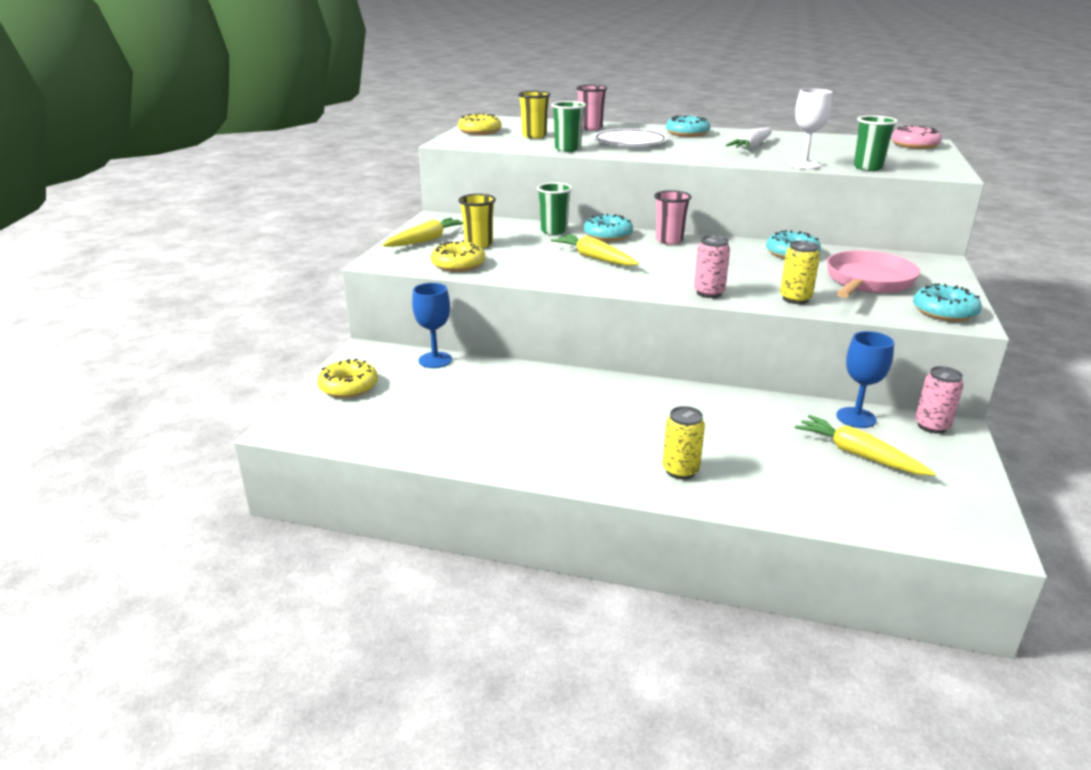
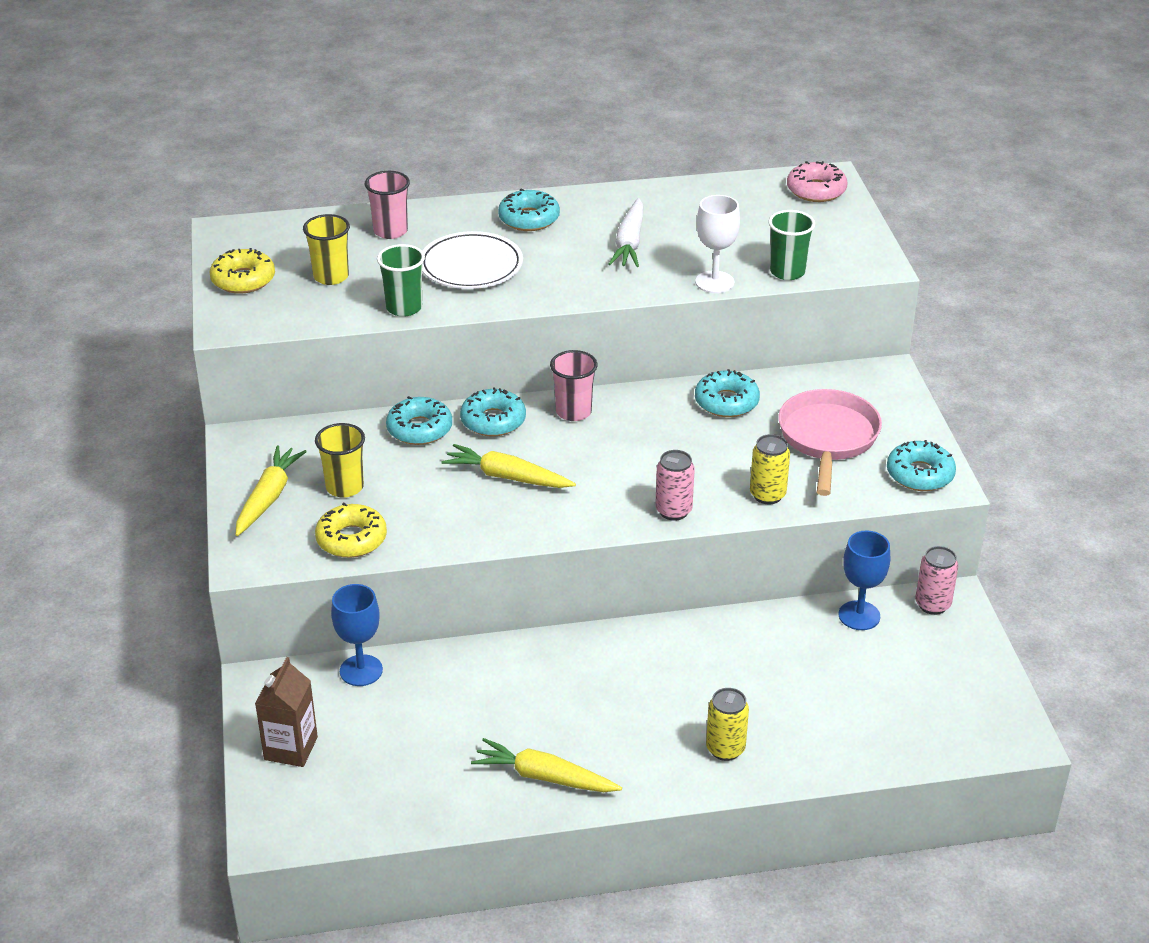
camera: 25 degrees left, 10 degrees up
(348, 386) = (291, 748): yellow donut -> brown carton
(554, 231) = (419, 429): green cup -> turquoise donut
(858, 454) = (879, 669): yellow carrot -> yellow carrot (544, 777)

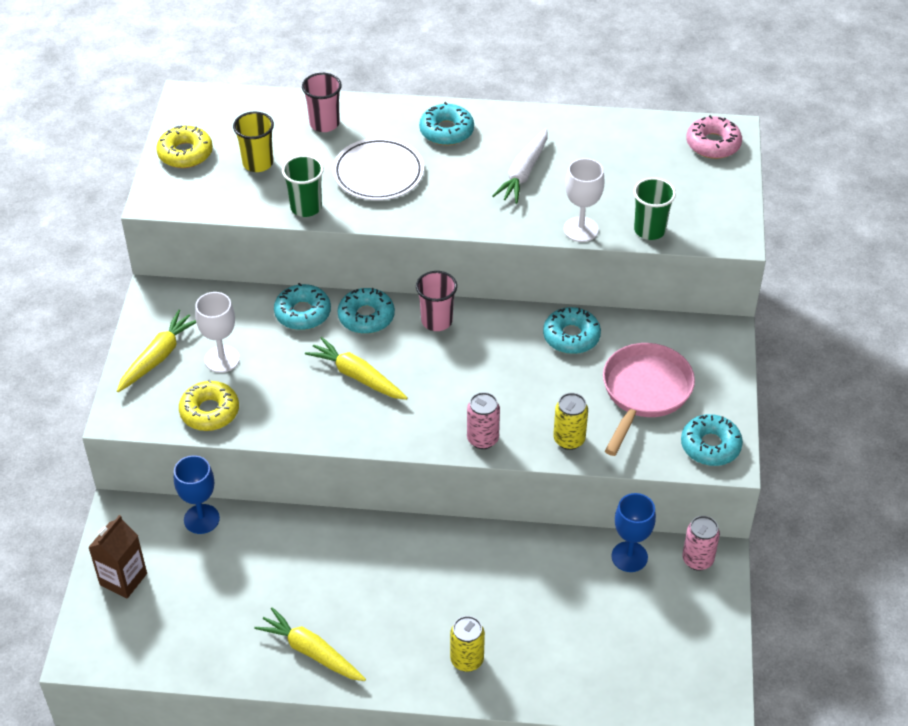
camera: 15 degrees right, 10 degrees up
(344, 487) = (222, 359): yellow cup -> white goblet

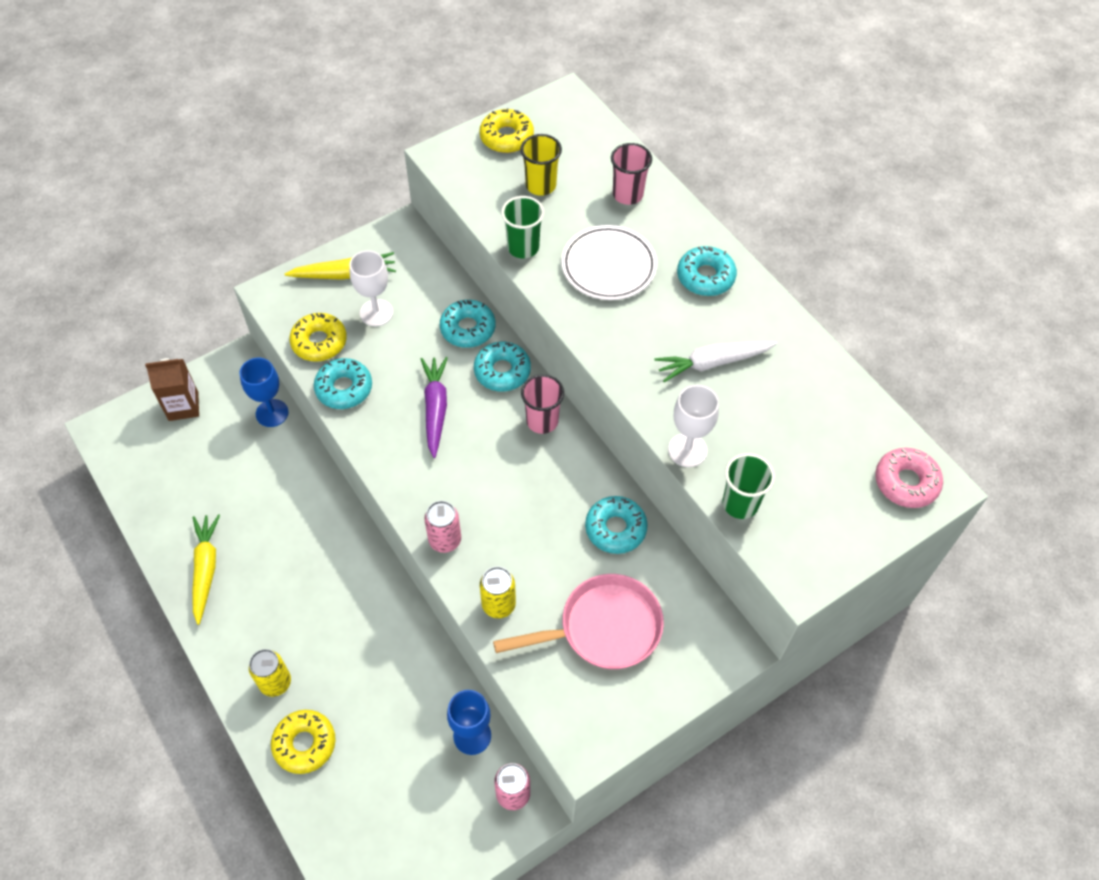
camera: 50 degrees right, 10 degrees up
(357, 376) = (435, 409): yellow carrot -> purple carrot
(539, 670) = (304, 744): none -> yellow donut
(710, 446) = (588, 724): turquoise donut -> turquoise donut (344, 388)

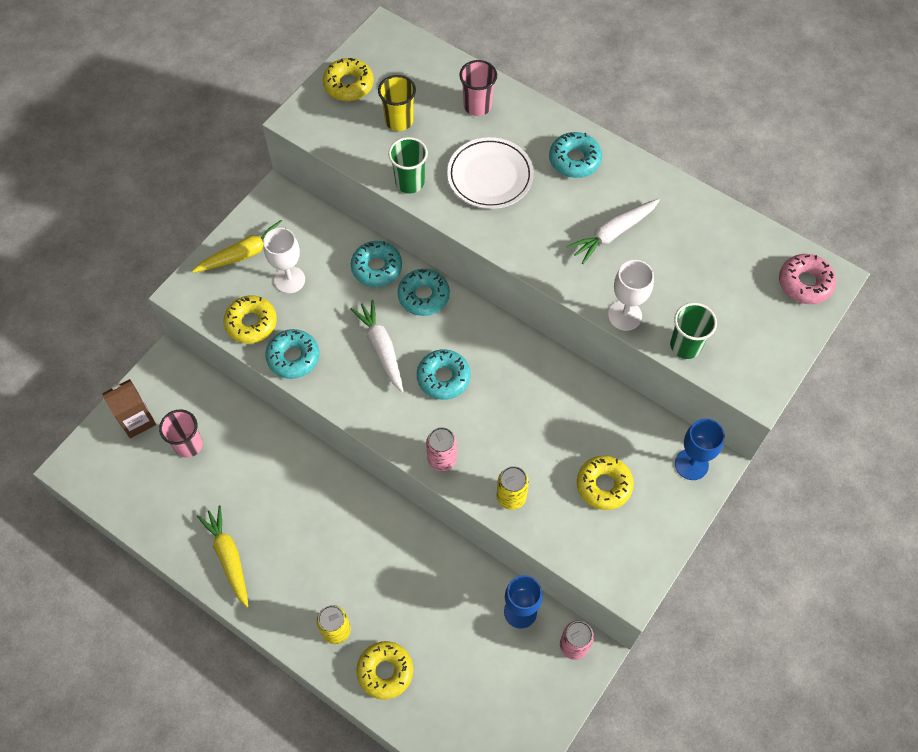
camera: 20 degrees left, 5 degrees up
(272, 413) = (221, 399): blue goblet -> blue goblet (691, 464)
(435, 409) = (381, 348): purple carrot -> white carrot
(542, 421) = (477, 328): pink cup -> pink cup (188, 445)
(603, 628) = (604, 485): pink pan -> yellow donut
(615, 529) = (577, 399): turquoise donut -> turquoise donut (443, 378)

